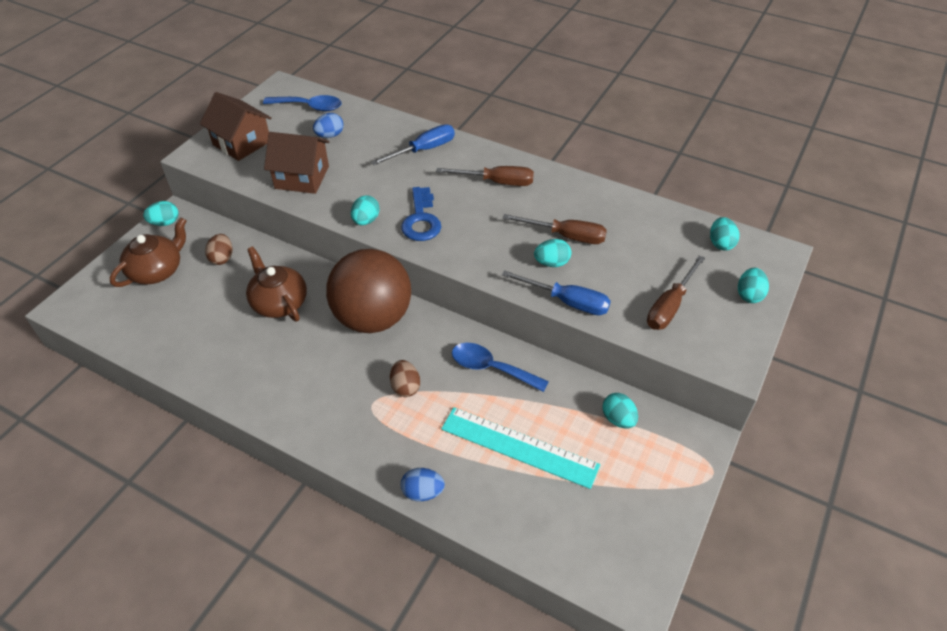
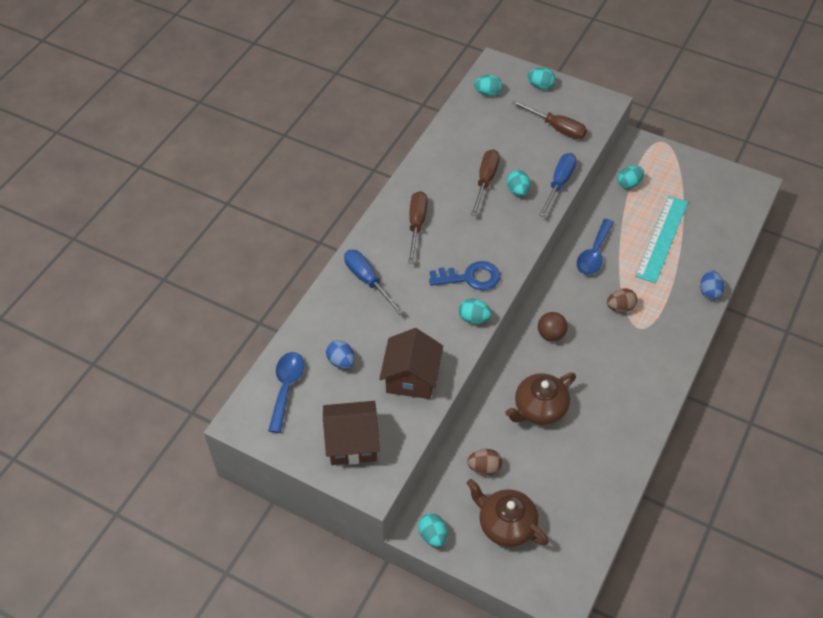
camera: 90 degrees left, 5 degrees up
(242, 143) = (352, 442): brown house -> brown house turned 45 degrees clockwise
(373, 318) = (551, 335): brown ball -> brown ball, size x0.41

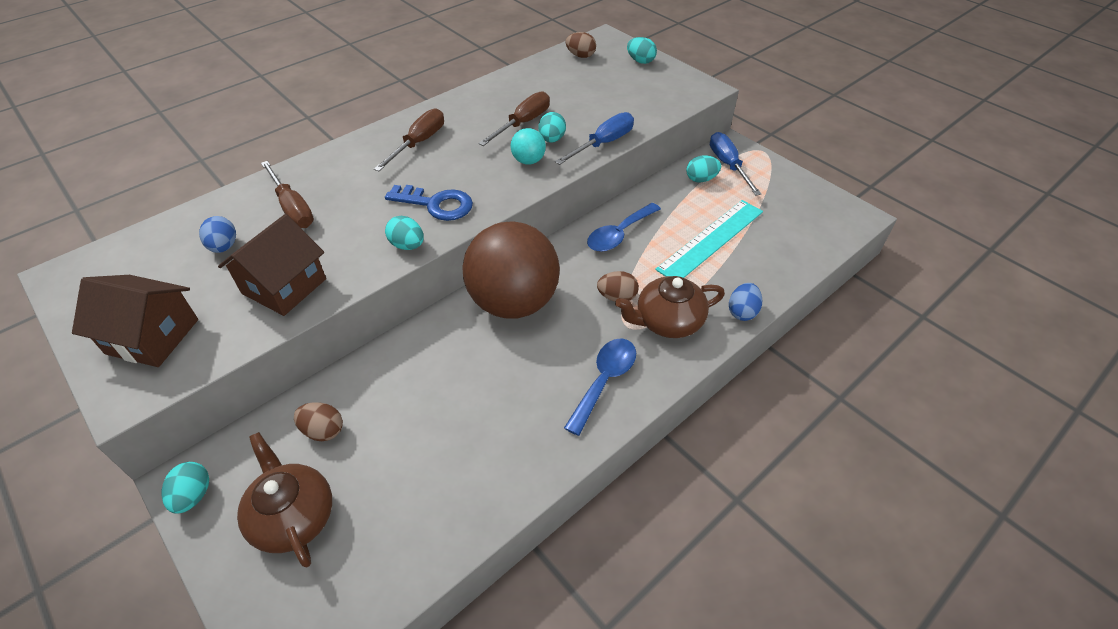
camera: 20 degrees right, 5 degrees down
(286, 387) = (143, 255): blue spoon -> blue spoon (604, 380)
(367, 280) = (324, 178): blue screwdriver -> blue screwdriver (728, 165)
(487, 93) = (580, 56): turquoise egg -> brown egg
(513, 217) = (528, 161): none -> turquoise ball
(539, 408) = (442, 381): brown teapot -> brown teapot (667, 321)
(551, 335) = (513, 302): brown ball -> brown ball, size x2.42
(556, 128) = (634, 96): brown screwdriver -> brown screwdriver (292, 208)

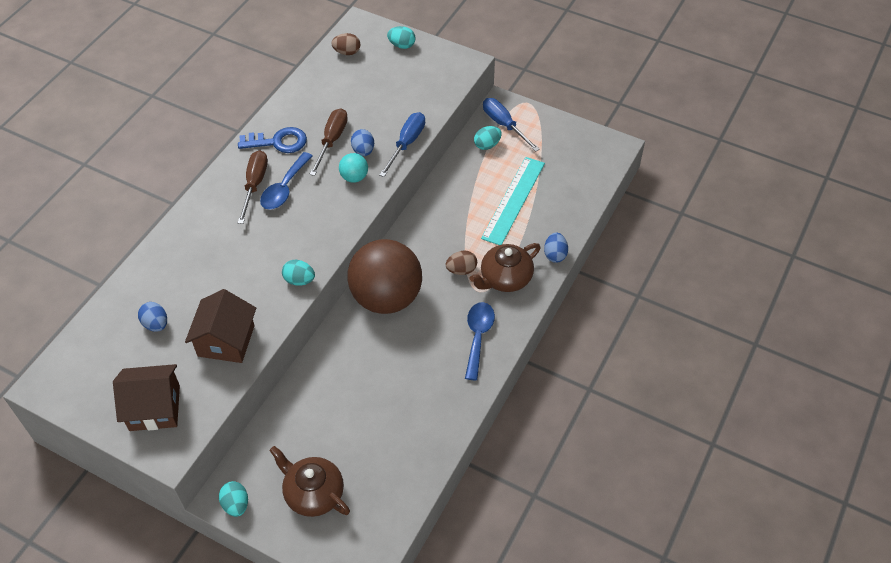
camera: 20 degrees left, 5 degrees up
(292, 208) = (188, 275): brown screwdriver -> none
(323, 430) = (299, 434): brown egg -> none
(436, 204) = (302, 238): blue key -> blue key (278, 142)
(552, 139) = (363, 151): turquoise egg -> blue egg
(619, 234) = (441, 216): blue spoon -> blue spoon (284, 188)

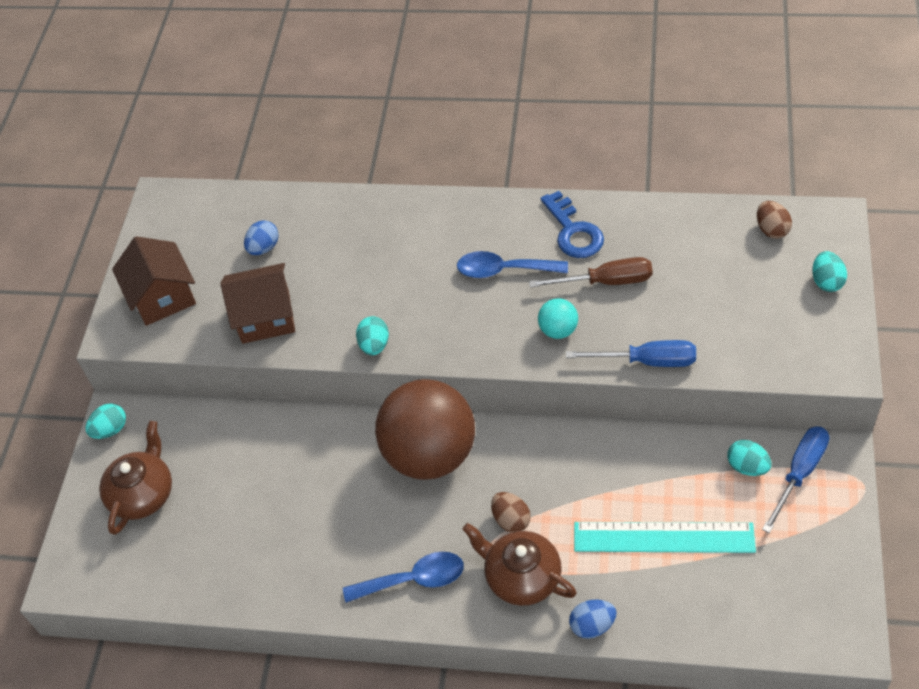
camera: 75 degrees right, 0 degrees up
(255, 185) = (495, 240): brown screwdriver -> none
(363, 151) = (607, 321): blue egg -> none

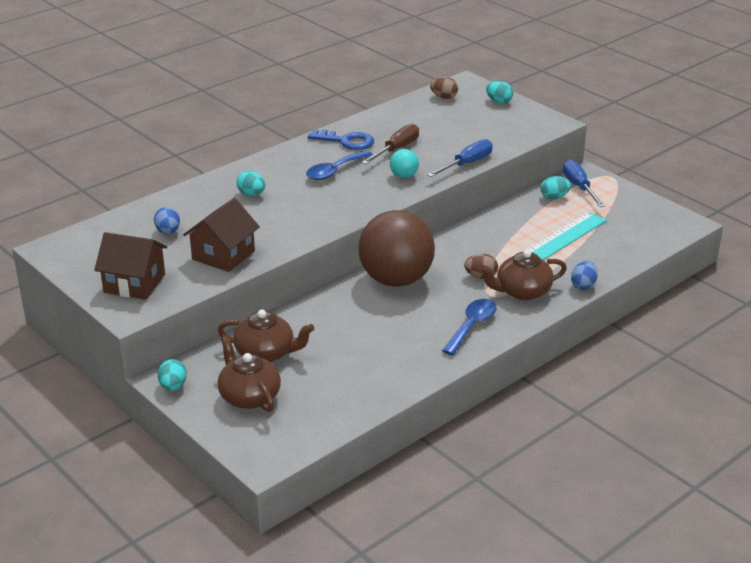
camera: 55 degrees left, 20 degrees down
(215, 453) = (266, 353): none -> brown teapot
(374, 345) = (313, 231): turquoise egg -> turquoise egg (251, 194)

